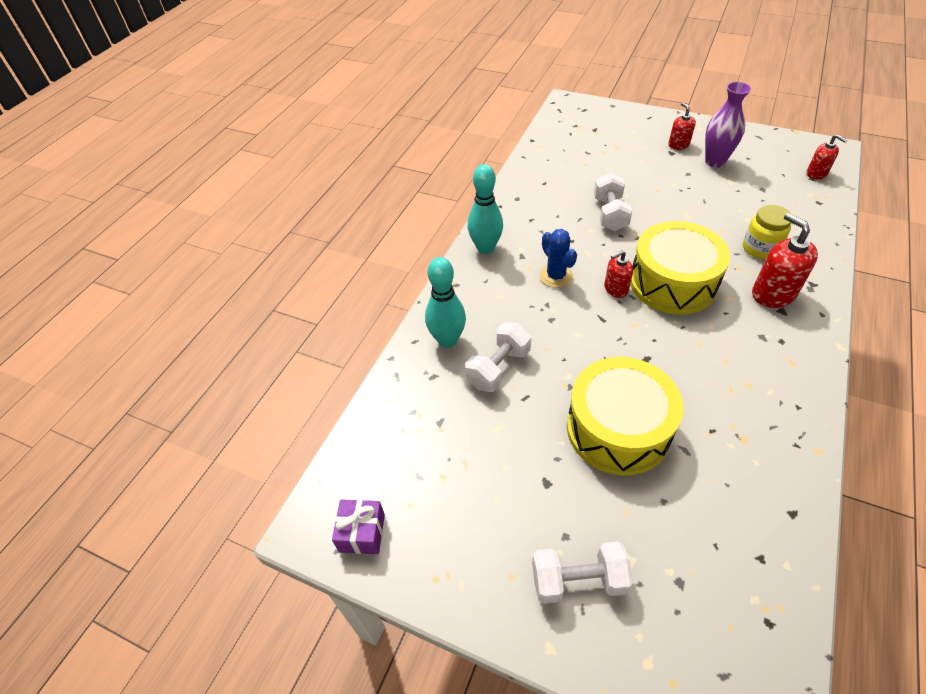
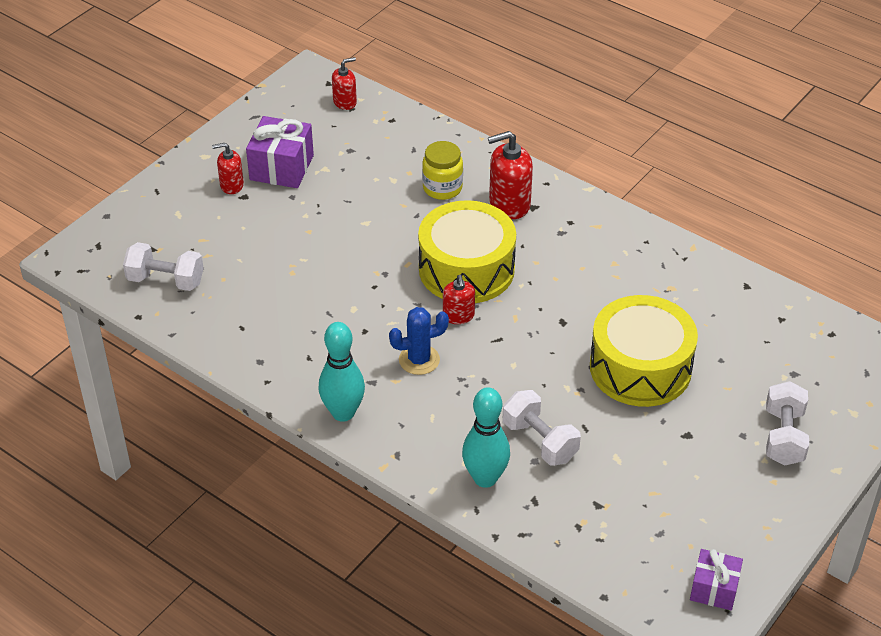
camera: 80 degrees left, 5 degrees down
(610, 214) = (333, 284): white dumbbell -> white dumbbell (166, 280)
(715, 161) = (282, 167): purple vase -> purple gift

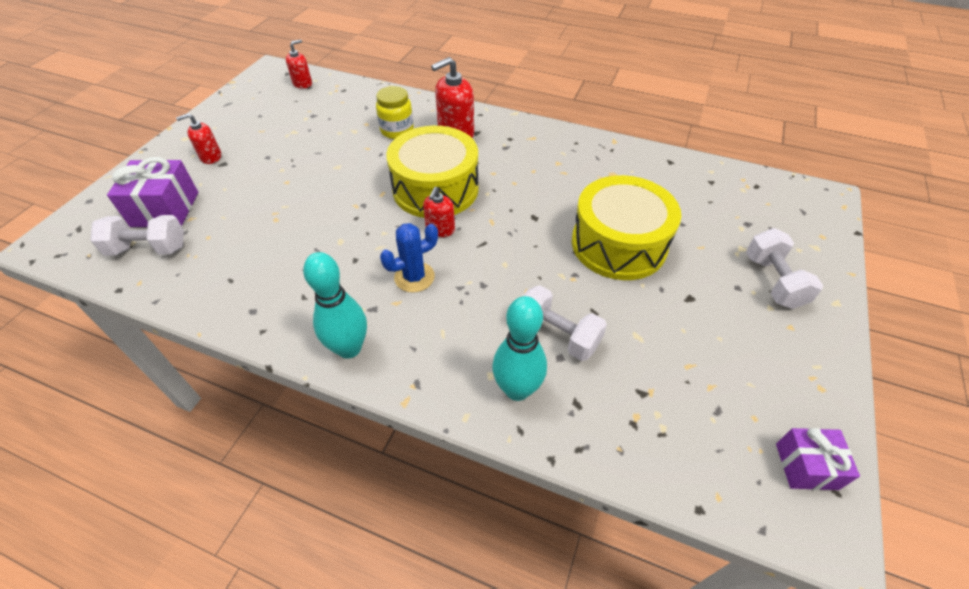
camera: 15 degrees left, 5 degrees up
(282, 167) = (255, 136): purple gift -> purple gift (165, 209)
(458, 316) = (440, 229): red soap dispenser -> red soap dispenser turned 45 degrees clockwise

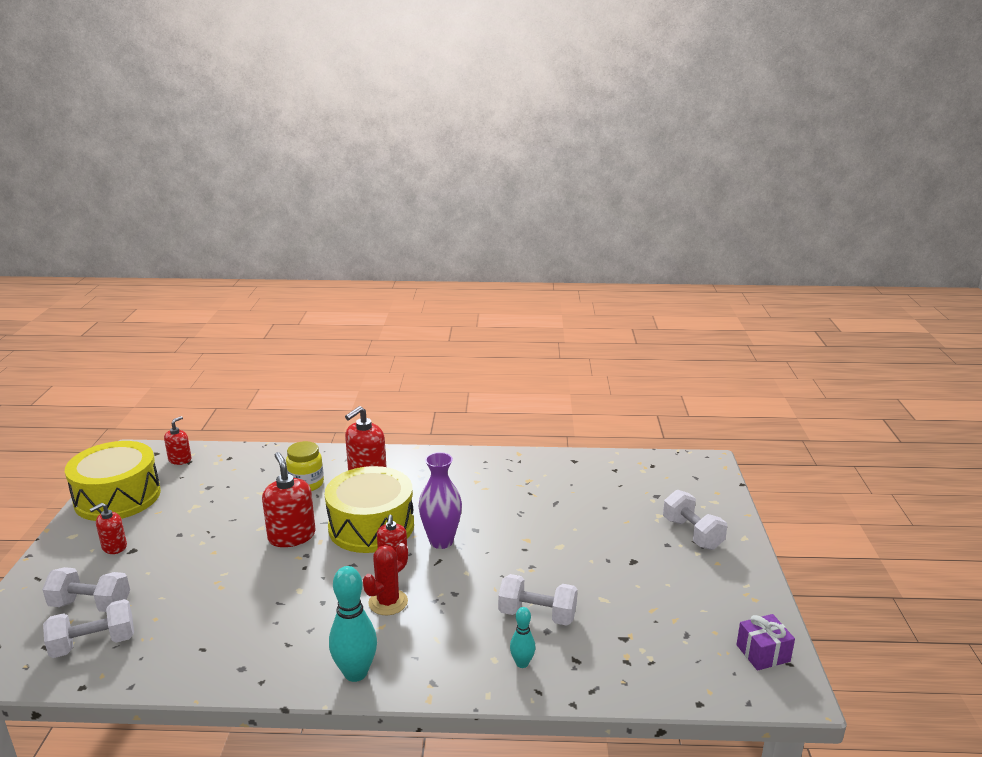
camera: 20 degrees left, 25 degrees down
(165, 209) = (91, 605): purple gift -> white dumbbell
(359, 182) = (291, 536): none -> red soap dispenser
(414, 277) = (388, 602): blue cactus -> red cactus
(495, 222) = (441, 541): none -> purple vase
(517, 389) = (522, 663): turquoise bowling pin -> turquoise bowling pin, size x0.55
(618, 244) = (558, 534): yellow drum -> yellow drum (117, 497)

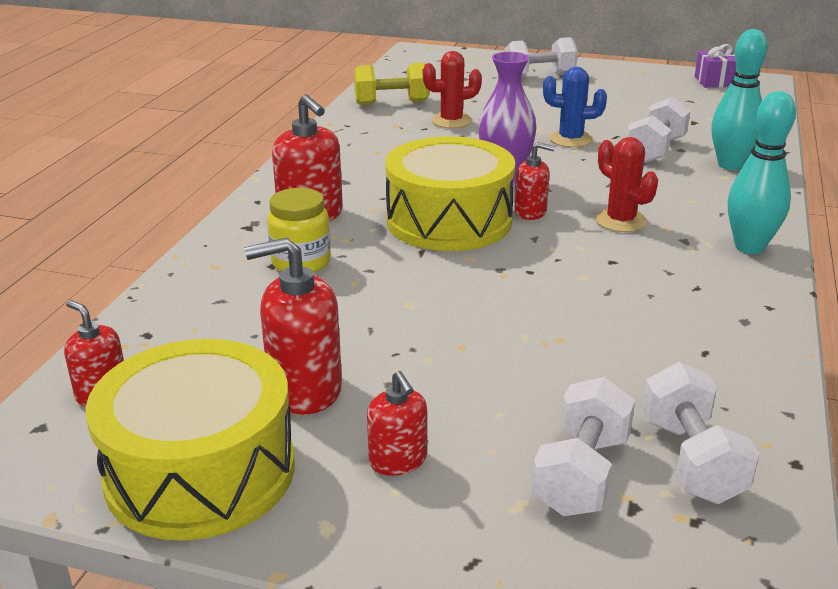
camera: 75 degrees left, 5 degrees up
(291, 536) = (447, 278): red soap dispenser -> red soap dispenser (305, 389)
(522, 663) = (730, 165): turquoise bowling pin -> turquoise bowling pin, size x1.82
(540, 565) = (570, 139): none -> blue cactus
(551, 503) = (451, 121): none -> red cactus
(574, 471) = (391, 103): none -> yellow dumbbell

